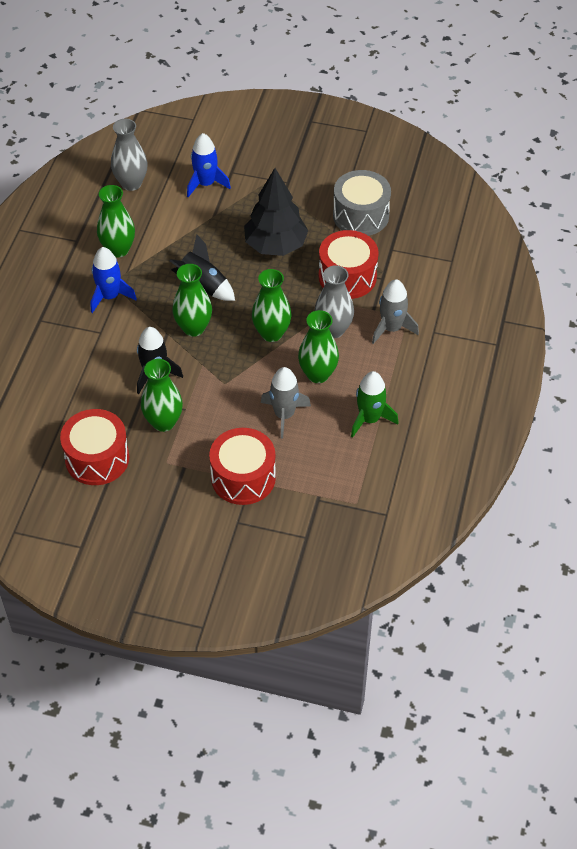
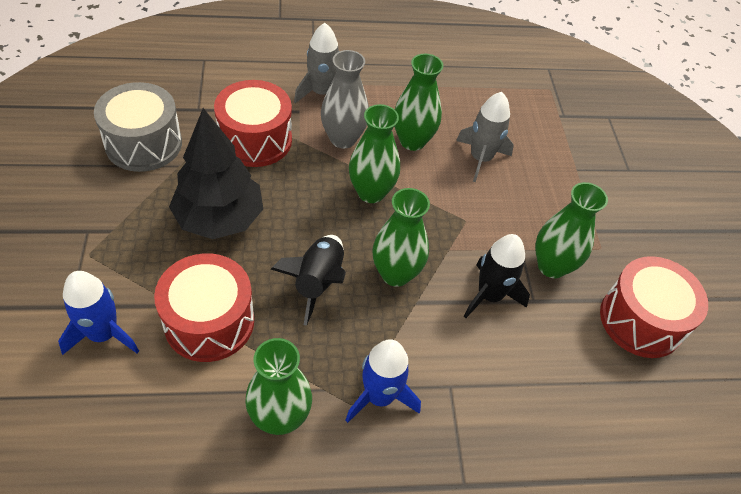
camera: 115 degrees left, 0 degrees up
(131, 183) = (116, 450): grey vase -> none
(243, 477) = (577, 176): red drum -> red drum (209, 321)
(370, 419) = (449, 93): green rocket -> none

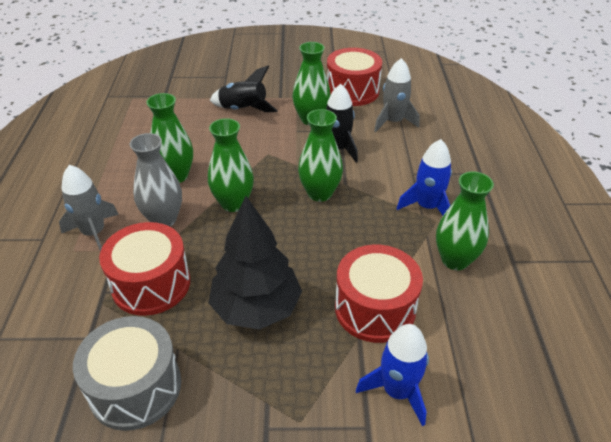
camera: 80 degrees left, 10 degrees down
(318, 282) = (329, 238): black rocket -> black rocket (243, 110)
(480, 158) = (203, 141): grey rocket -> grey rocket (393, 122)

